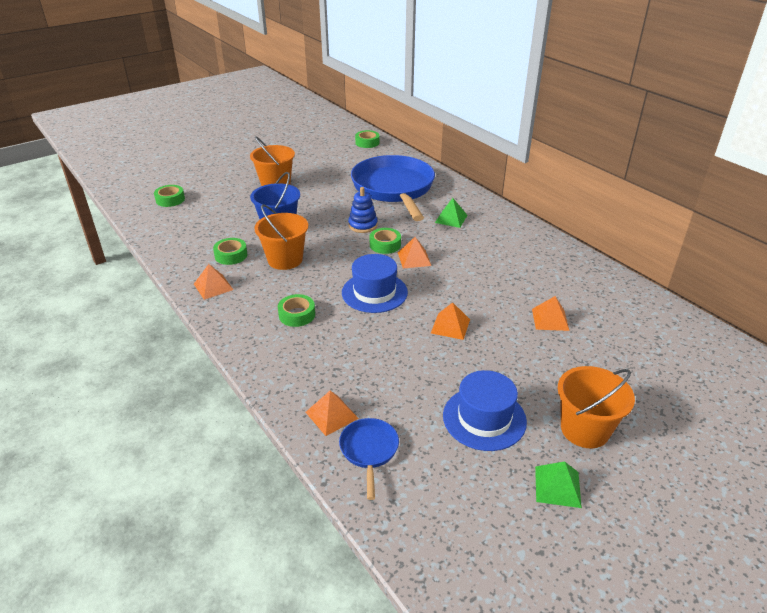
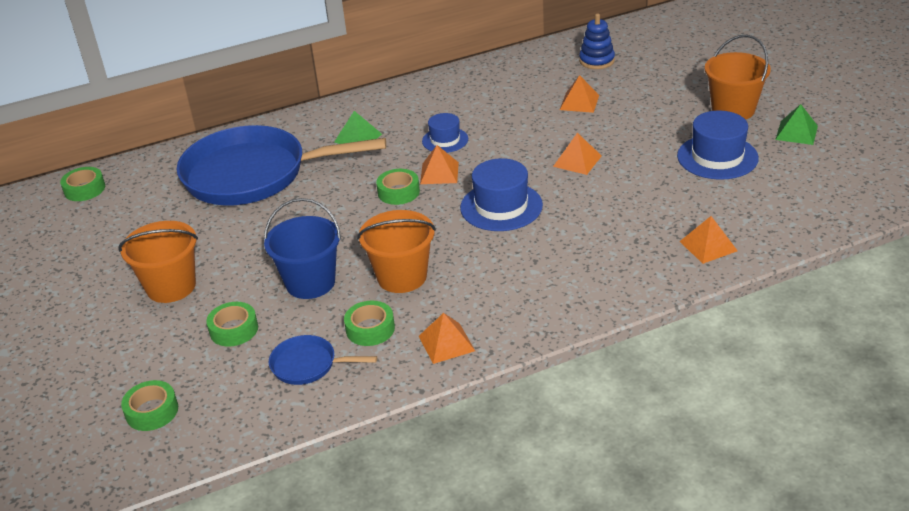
camera: 75 degrees left, 0 degrees up
(297, 315) = (531, 267): green tape -> green tape (234, 330)
(363, 225) = (341, 207): blue stacking toy -> blue stacking toy (597, 61)
(369, 451) = (758, 225): blue pan -> blue pan (308, 365)
(460, 255) = (445, 140): none -> blue hat

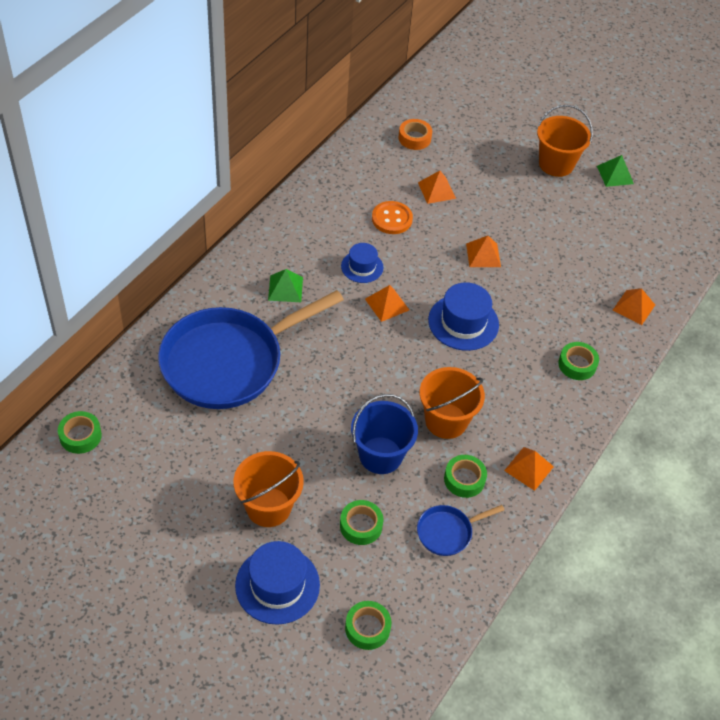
camera: 40 degrees left, 15 degrees up
(398, 192) = (371, 336): green tape -> green tape (577, 364)
(511, 113) = (392, 219): none -> orange button
(597, 61) = (414, 138): blue stacking toy -> orange tape
(717, 157) = (579, 217): blue hat -> blue hat (277, 585)

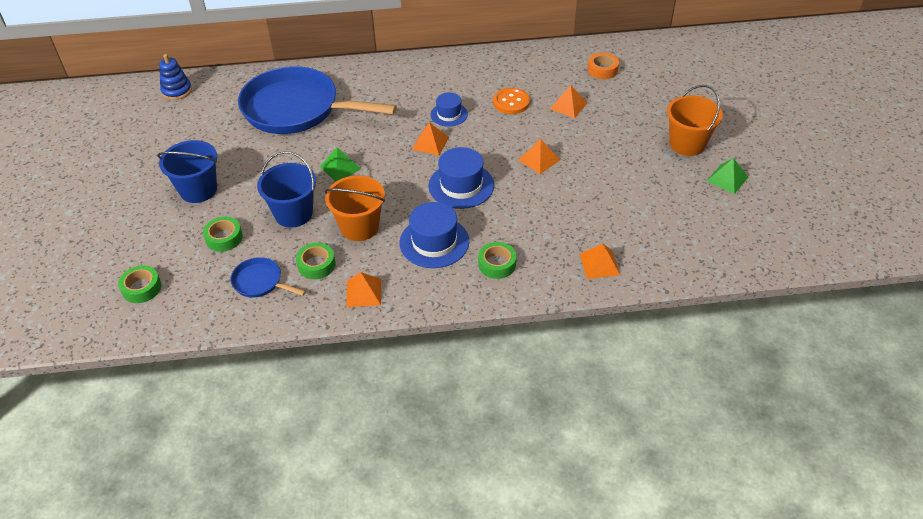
camera: 55 degrees right, 5 degrees down
(80, 436) = (177, 91): green tape -> blue stacking toy
(268, 507) = (198, 190): orange bucket -> blue bucket
(277, 585) = (140, 228): blue hat -> blue hat (434, 242)
(285, 288) = (386, 96): green pyramid -> green pyramid (340, 168)

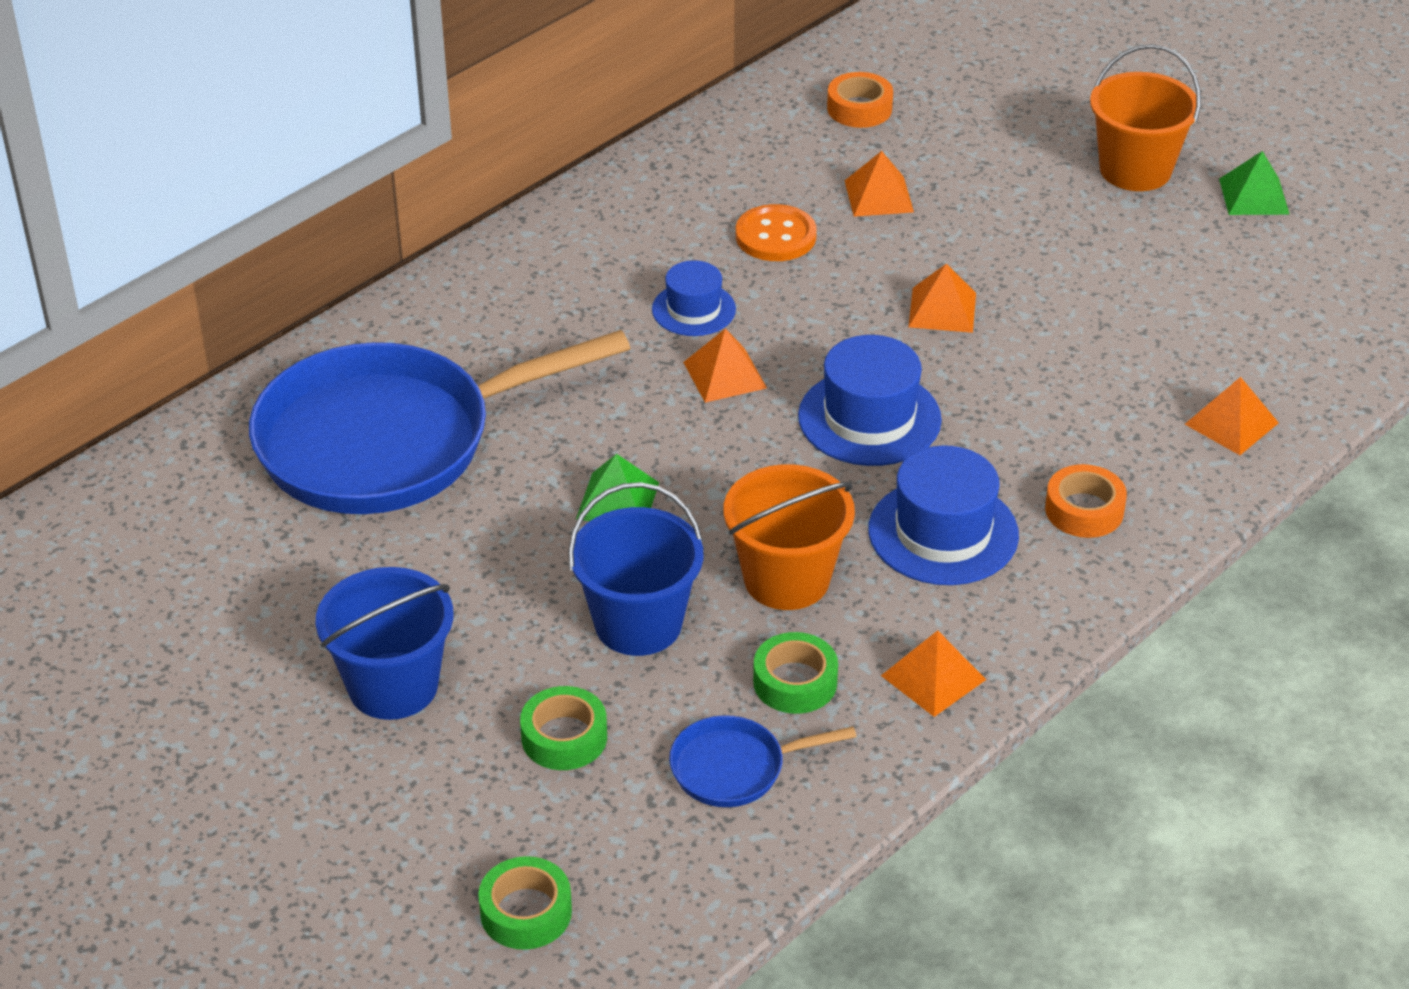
camera: 40 degrees left, 5 degrees down
(177, 91) = (76, 533): blue stacking toy -> none
(497, 264) = (1084, 510): green tape -> orange tape

